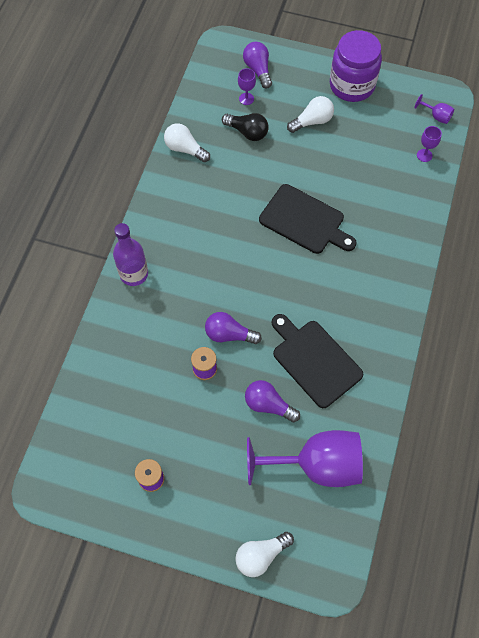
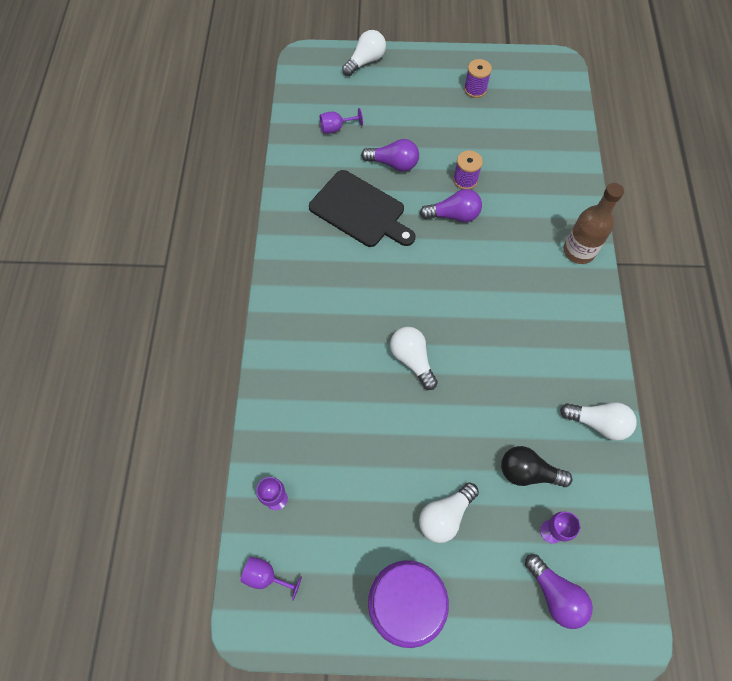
camera: 165 degrees right, 0 degrees up
(134, 274) = (578, 251): purple bottle -> brown bottle
(305, 221) = (412, 360): black cutting board -> white light bulb
(316, 465) = (336, 128): purple goblet -> purple goblet, size x0.40

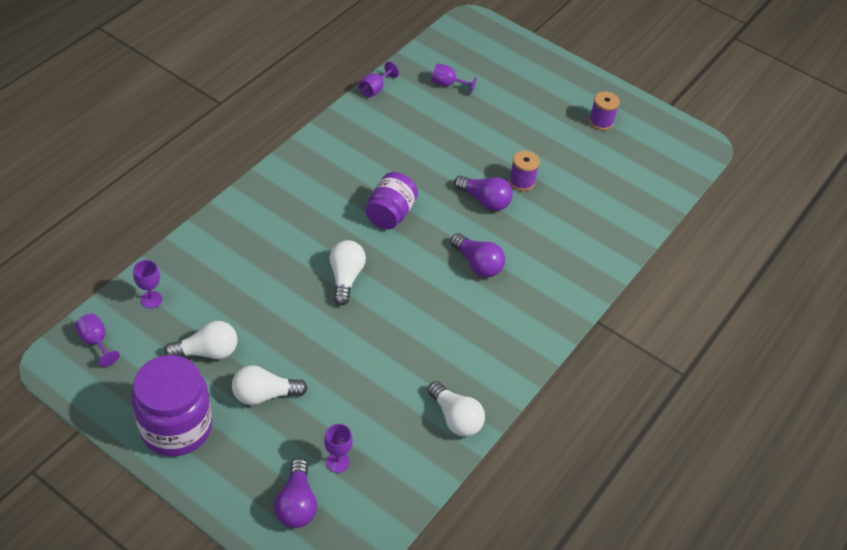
camera: 30 degrees right, 15 degrees down
(283, 169) = (375, 89): none -> purple goblet
(360, 211) = (408, 152): black cutting board -> none
(365, 61) = (522, 50): white light bulb -> white light bulb (207, 352)
(393, 163) = (470, 135): purple light bulb -> purple light bulb (477, 264)
(395, 276) = (390, 214): none -> purple jar
(528, 472) = (360, 411): black light bulb -> none
(578, 251) = (570, 290): brown bottle -> none

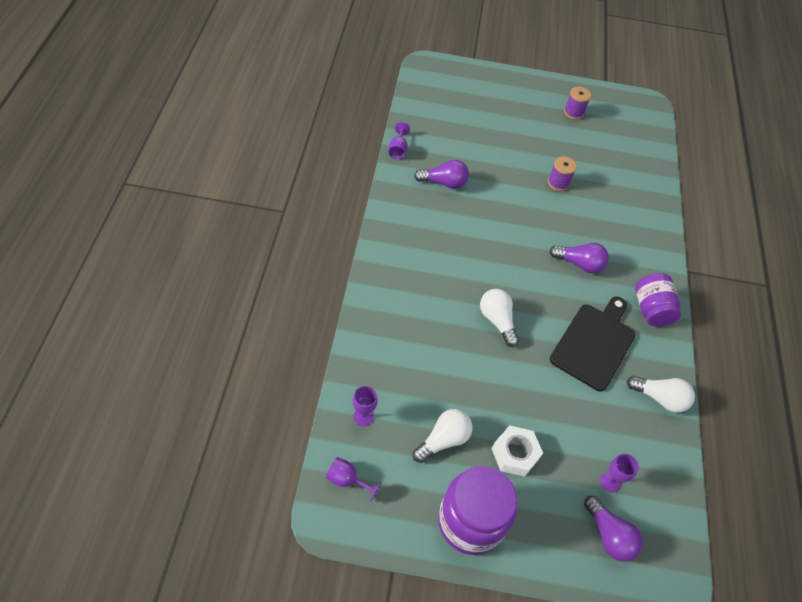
camera: 30 degrees left, 5 degrees up
(264, 394) = (515, 454): white light bulb -> white nut
(390, 214) = (488, 251): purple jar -> purple jar (651, 309)
(429, 340) = (594, 343): none -> black cutting board
(447, 84) = (448, 124): purple goblet -> none
(484, 200) = (545, 209): purple light bulb -> purple light bulb (444, 182)

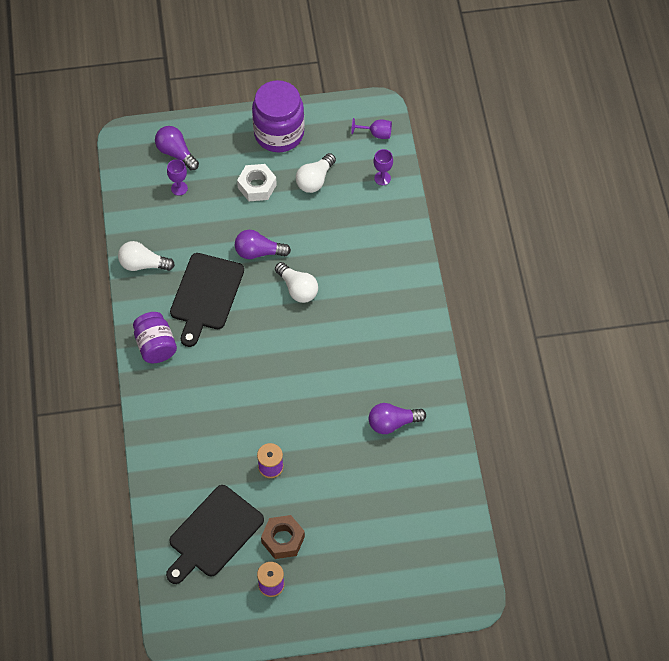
camera: 170 degrees right, 5 degrees up
(398, 150) = (456, 449): purple goblet -> none
(558, 135) = (283, 540): none -> brown nut
(579, 264) = (232, 372): purple light bulb -> purple light bulb (259, 252)
(613, 153) = (213, 534): none -> black cutting board

